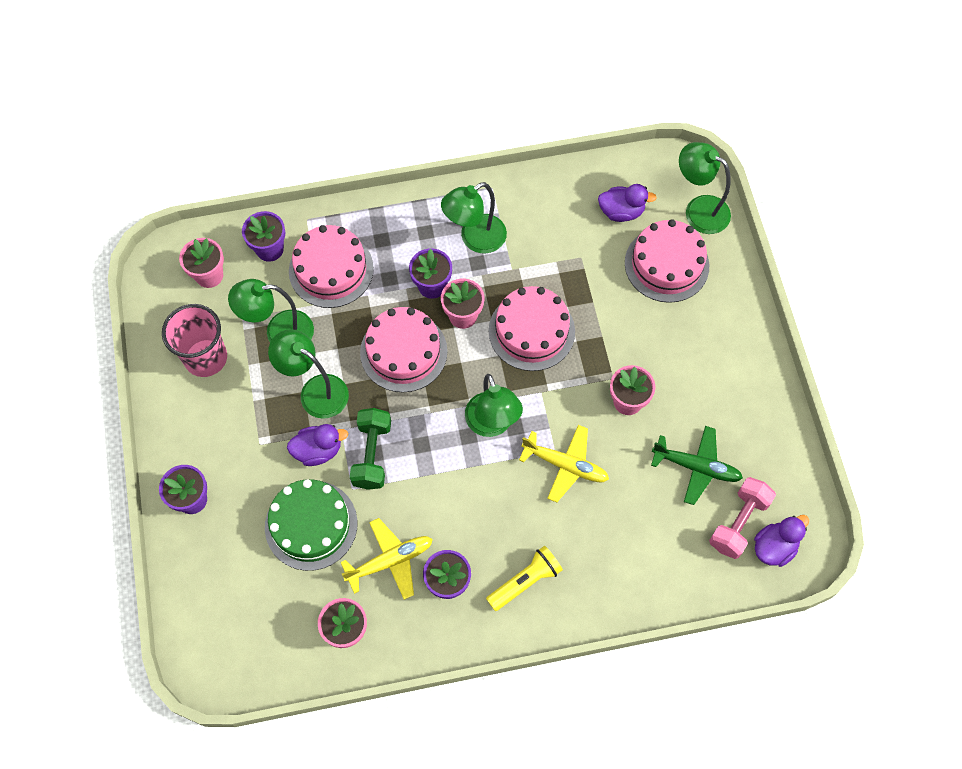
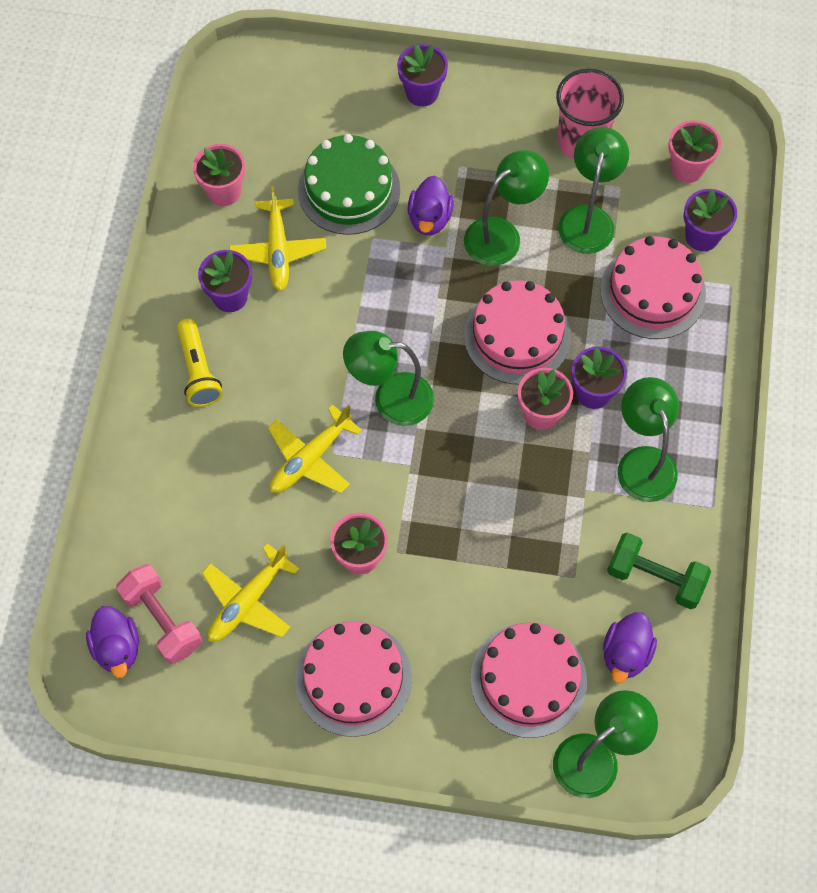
camera: 110 degrees right, 0 degrees up
(372, 454) = (404, 268): green dumbbell -> green dumbbell (655, 577)
(531, 331) = (493, 482): pink cake -> pink cake (353, 678)
(696, 467) = (248, 601): green plane -> yellow plane

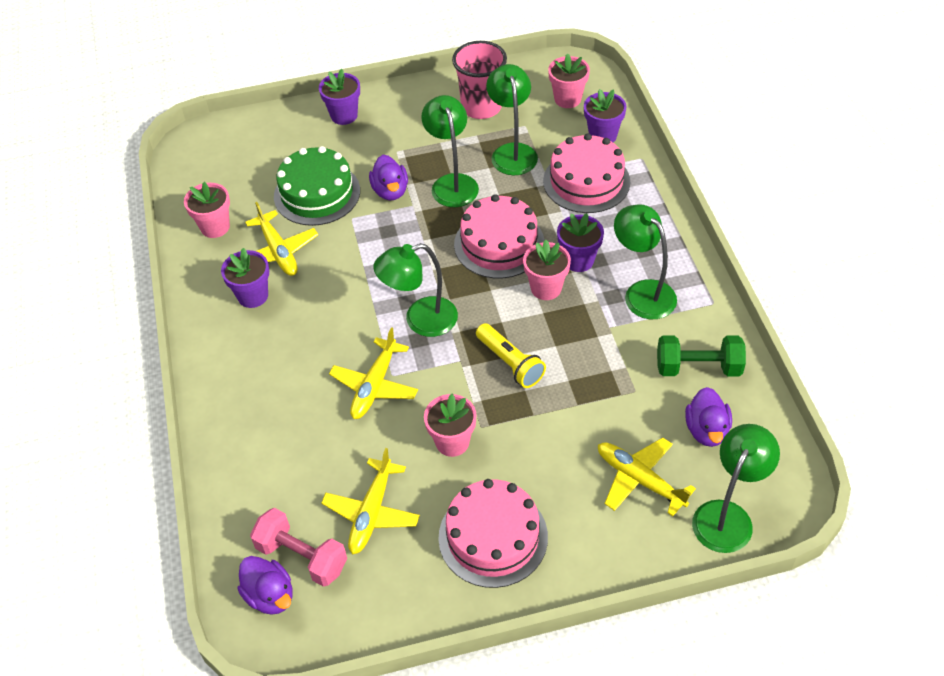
camera: 20 degrees left, 15 degrees down
(198, 371) = (249, 357): yellow flashlight -> yellow flashlight (510, 363)
(502, 234) = (452, 183): green lamp -> green lamp turned 45 degrees counterclockwise
(528, 679) = (640, 480): pink cake -> yellow plane

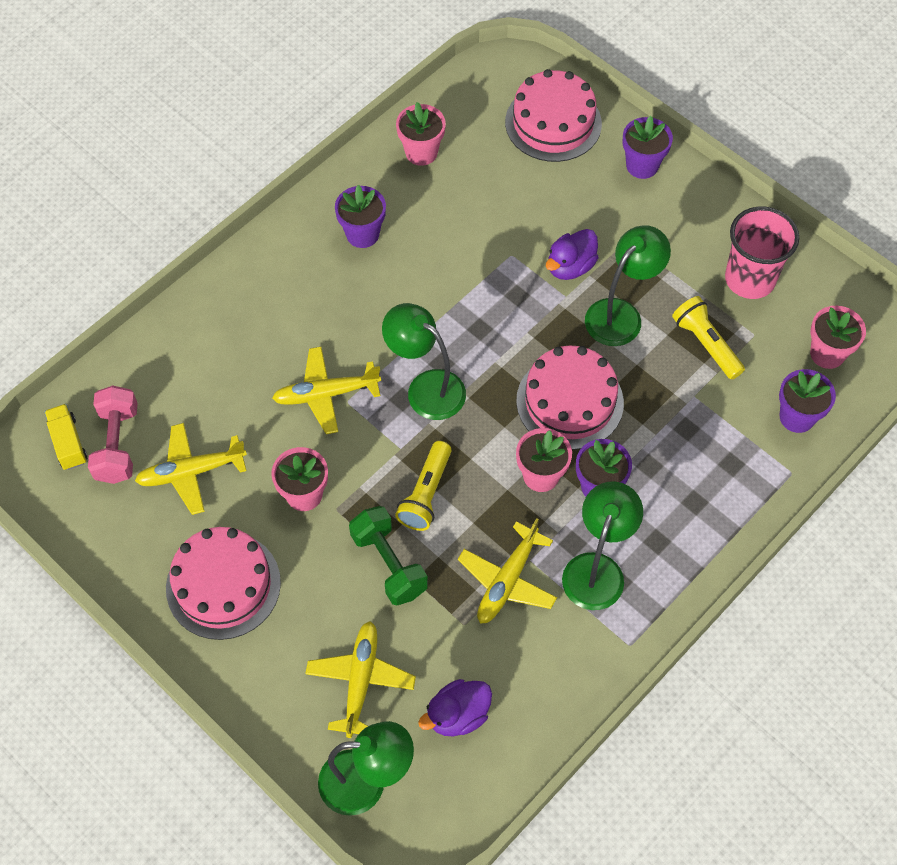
camera: 55 degrees right, 10 degrees up
(270, 595) = (68, 443): purple duck -> yellow truck
(278, 251) = (428, 221): yellow plane -> yellow plane (507, 580)
(317, 193) = (521, 207): green cake -> none
(512, 152) = (706, 344): green lamp -> yellow flashlight
(586, 181) = (716, 436): pink cake -> pink cake (553, 123)
(698, 367) = (532, 670): green dumbbell -> green dumbbell (389, 564)

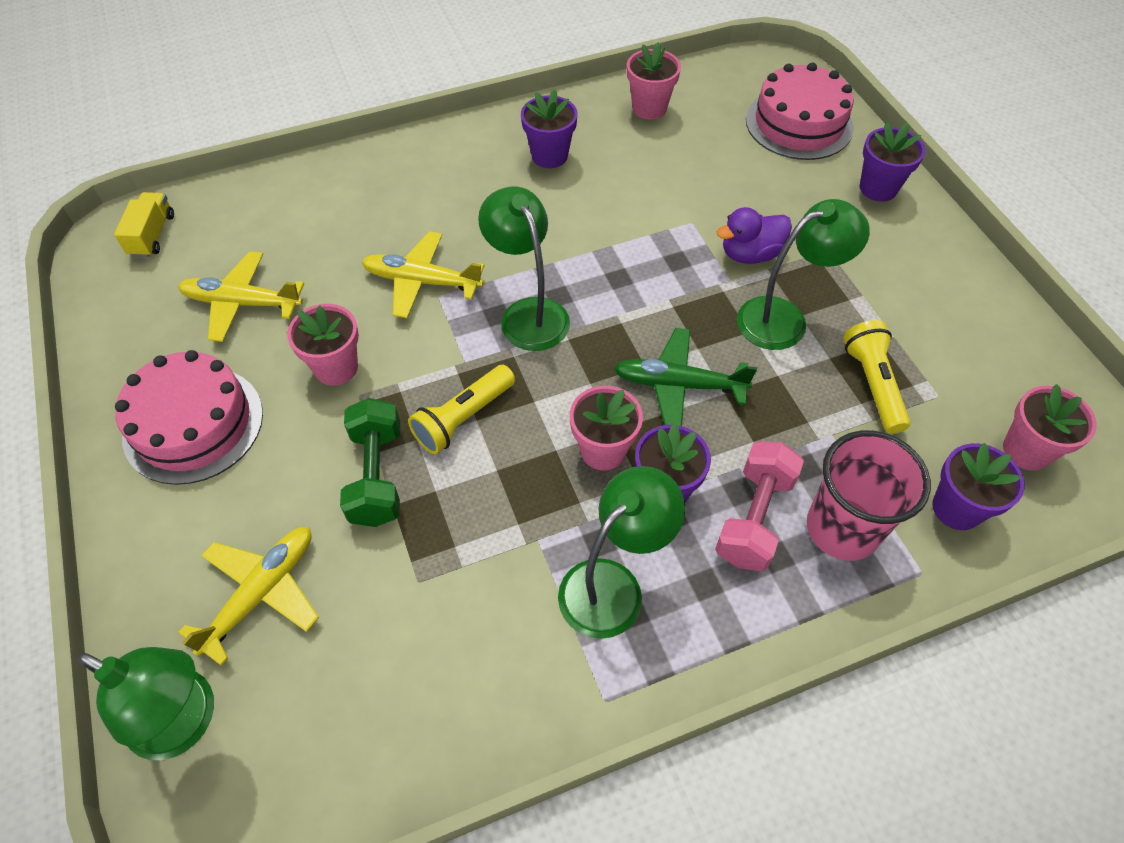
camera: 25 degrees right, 5 degrees down
(117, 444) = (194, 252): pink dumbbell -> pink dumbbell (754, 518)
(457, 715) = (343, 690): purple duck -> none
(507, 580) = (498, 552): yellow plane -> none
(570, 401) = (679, 385): pink cake -> green plane
(750, 279) = (957, 336): pink cup -> pink cup (842, 528)

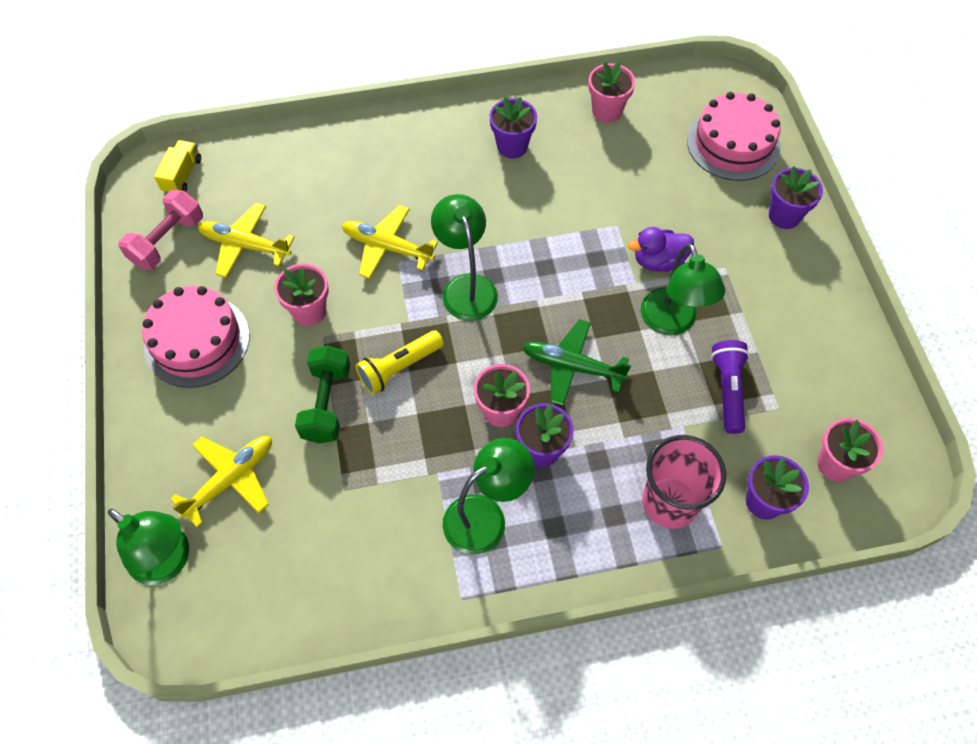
camera: 10 degrees right, 5 degrees up
(754, 518) = (604, 483): pink dumbbell -> pink dumbbell (167, 241)
(784, 318) = (672, 323): green lamp -> green lamp turned 90 degrees clockwise
(872, 384) = (728, 390): yellow flashlight -> purple flashlight

